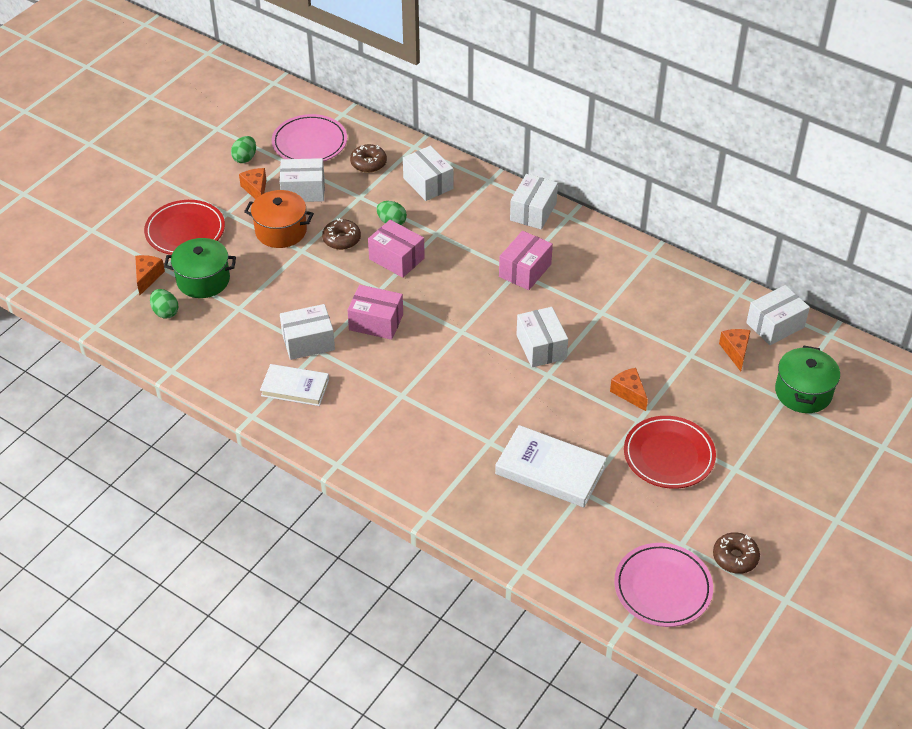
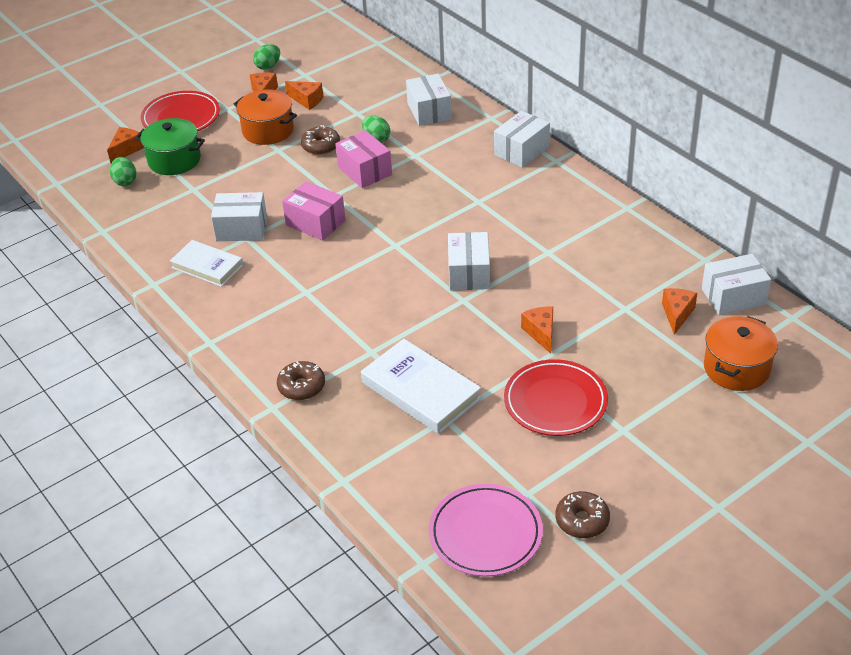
camera: 20 degrees right, 5 degrees down
(303, 190) = (307, 100): white box -> orange cheese
(309, 143) = (334, 62): pink plate -> none
(368, 163) = (380, 86): brown donut -> brown donut (301, 386)
(525, 270) = (487, 201): pink box -> none
(803, 392) = (736, 368): green pot -> orange pot

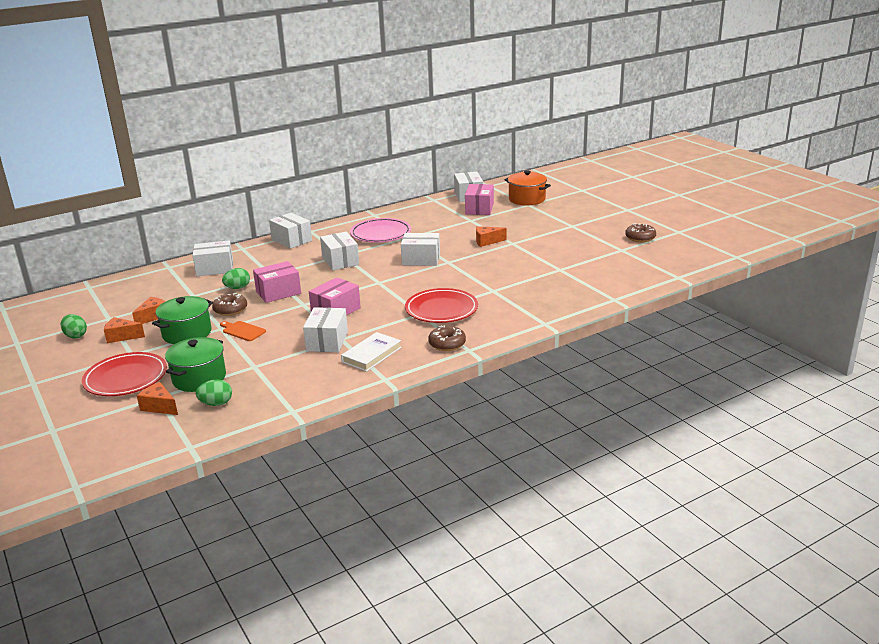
camera: 85 degrees left, 15 degrees down
(268, 130) = (187, 333): orange pot -> green pot
(270, 165) = (242, 331): none -> orange cutting board
(301, 386) = (524, 313): brown donut -> brown donut (447, 344)
(420, 391) = (534, 276): white book -> none
(458, 203) = (340, 261): none -> white box
(485, 534) = (653, 261): pink plate -> pink plate (380, 234)
(555, 402) = (548, 240): red plate -> red plate (441, 309)
(677, 314) = (479, 209): orange cheese -> pink box

